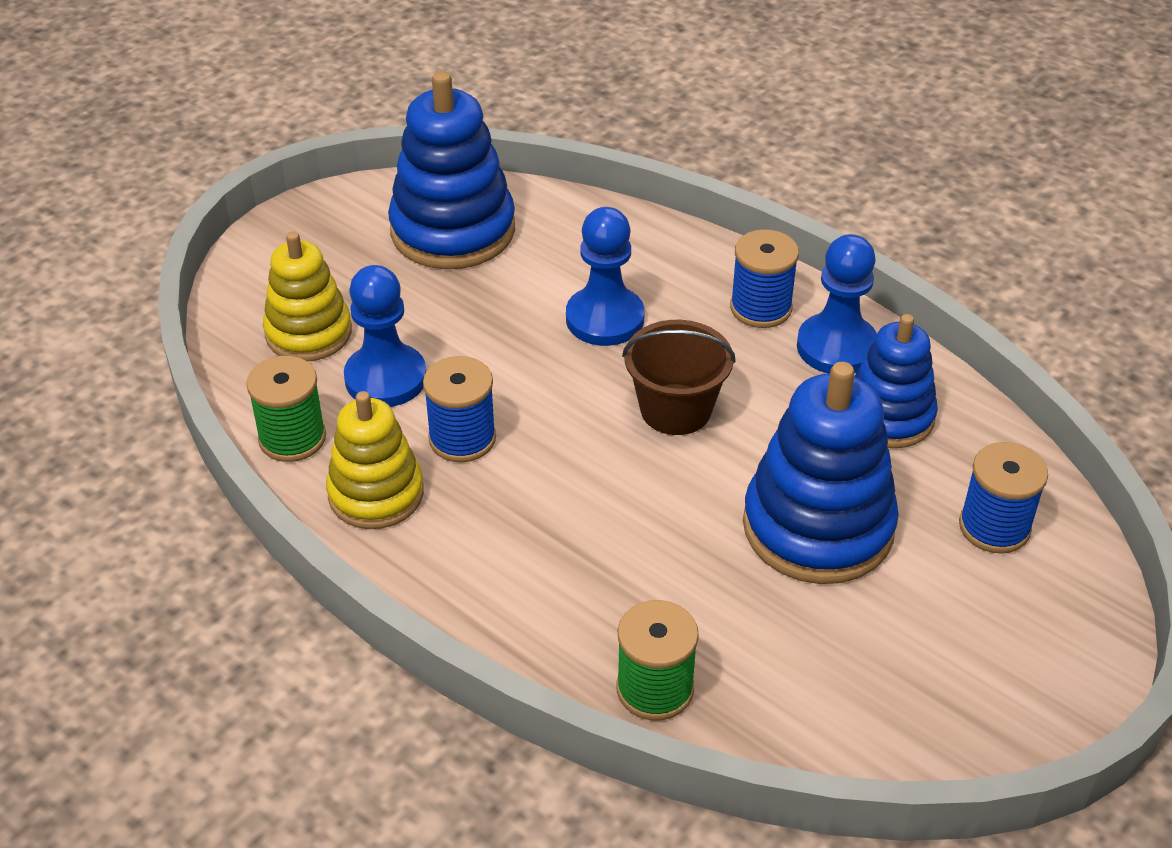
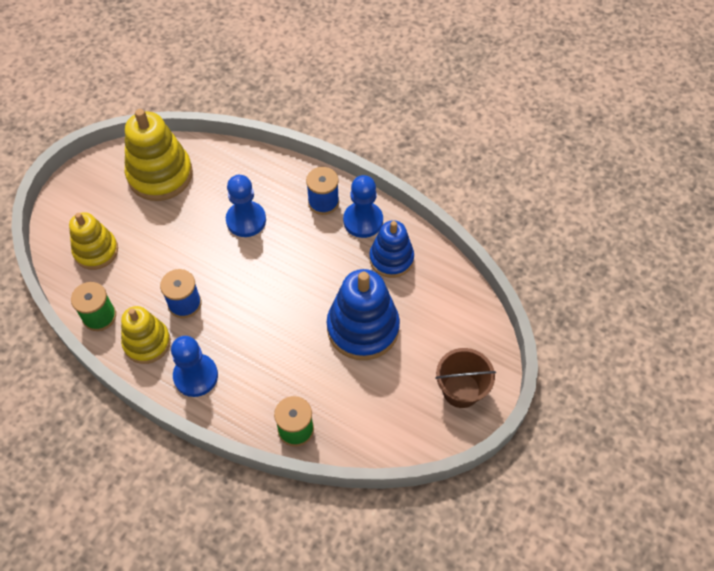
camera: 10 degrees left, 15 degrees up
(386, 378) = (140, 273): blue pawn -> blue pawn (196, 376)
(453, 230) = (160, 175): blue stacking toy -> yellow stacking toy
(675, 409) = (288, 270): brown bucket -> brown bucket (461, 390)
(994, 527) = (445, 315): blue spool -> none

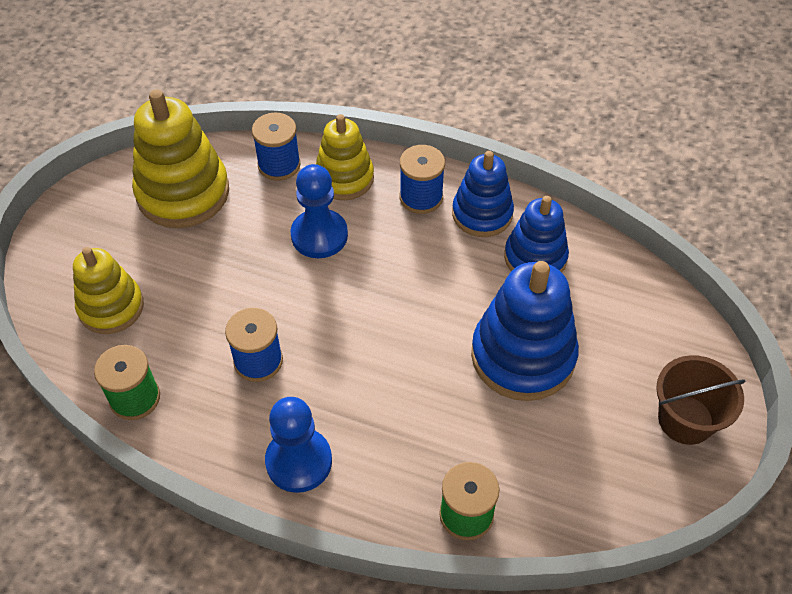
camera: 10 degrees left, 5 degrees down
(147, 343) = (215, 425): yellow stacking toy -> yellow stacking toy (344, 178)
(230, 163) = (279, 165): none -> blue spool
(363, 221) = (482, 214): blue pawn -> blue stacking toy

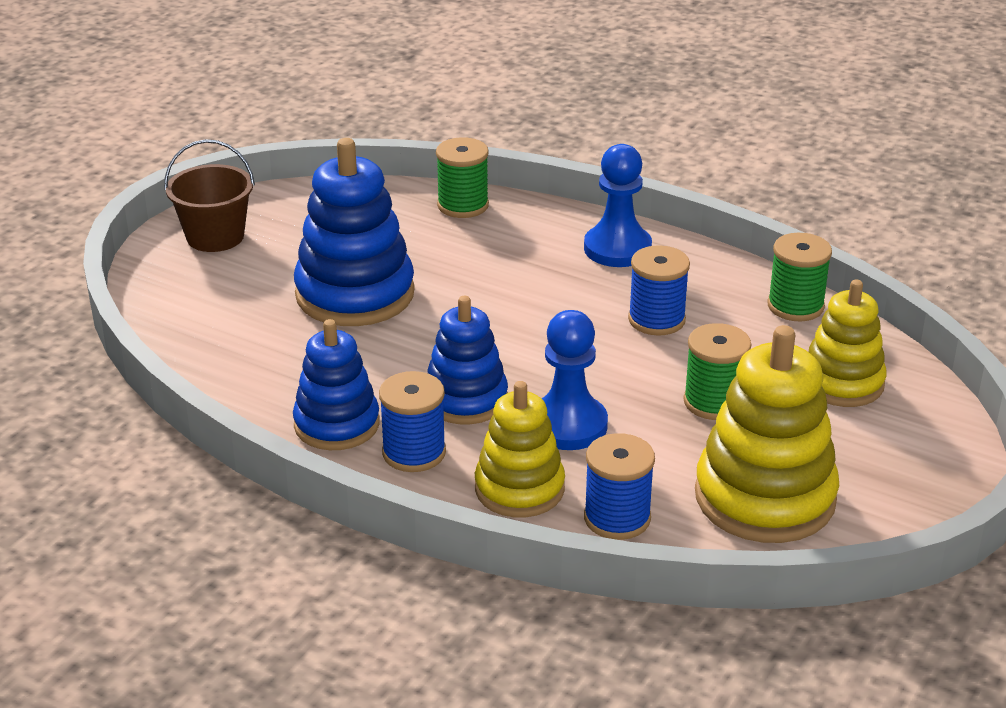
camera: 170 degrees left, 20 degrees down
(213, 273) = (714, 402): none -> green spool
(535, 257) = (291, 373): blue stacking toy -> blue stacking toy (465, 399)

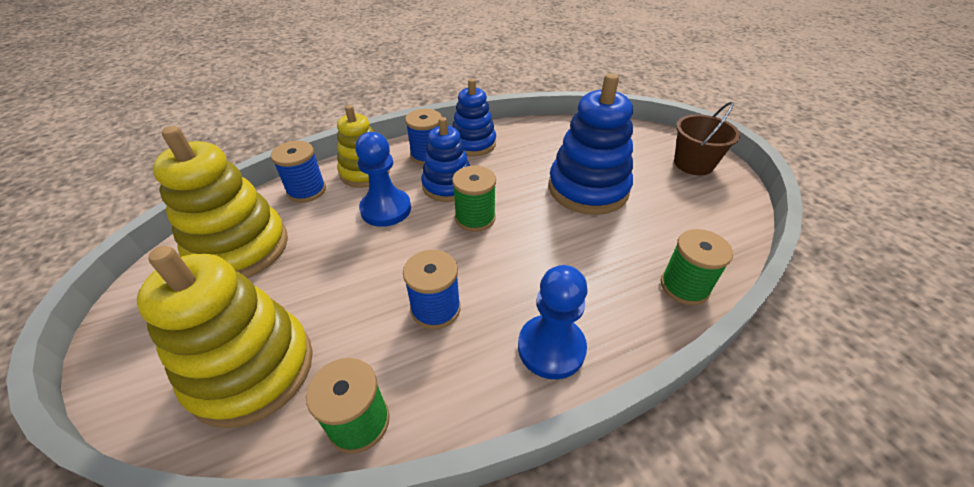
camera: 125 degrees right, 10 degrees up
(714, 402) = (327, 280): green spool -> green spool (475, 218)
(842, 383) = (252, 369): yellow stacking toy -> yellow stacking toy, size x1.55

